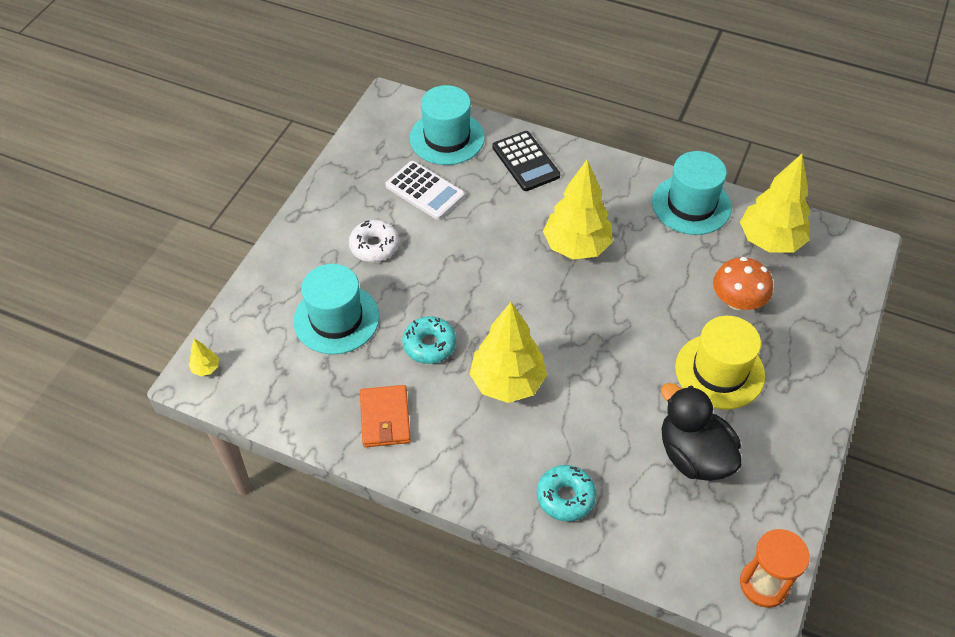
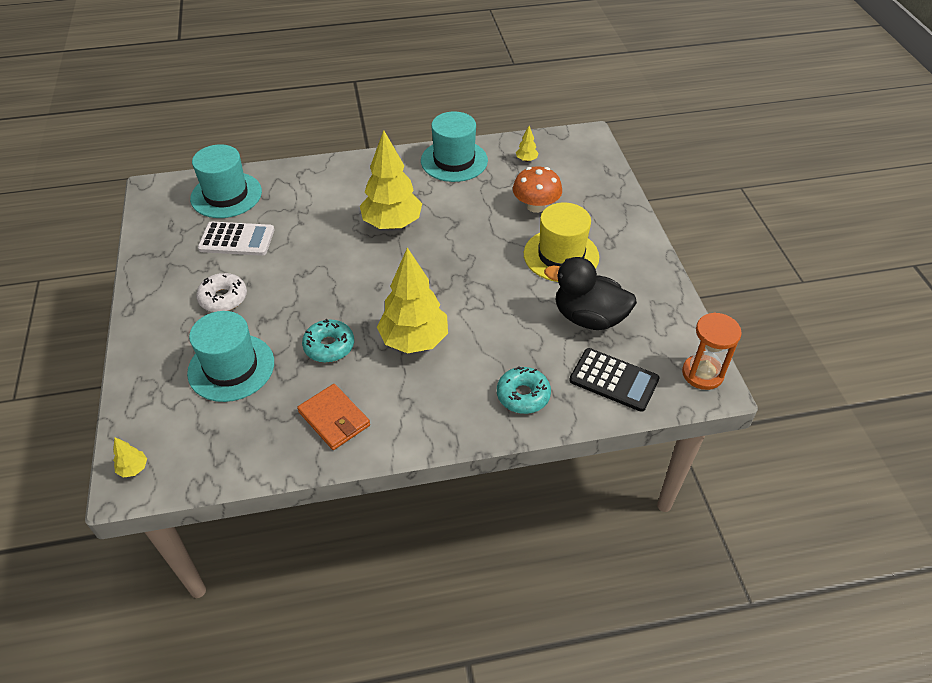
camera: 35 degrees left, 5 degrees down
(525, 161) = (306, 185): black calculator -> black calculator (613, 380)
(770, 241) = (526, 160): yellow tree -> yellow tree, size x0.40

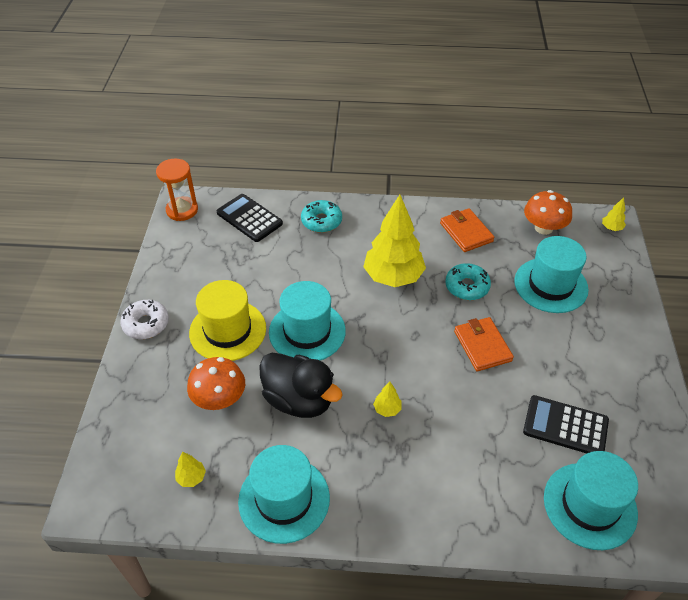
camera: 165 degrees left, 0 degrees up
(223, 298) = (568, 353): white donut -> white donut (146, 324)
(229, 448) = (543, 228): none -> orange mushroom
(237, 239) = (565, 426): white calculator -> black calculator
(310, 289) = (482, 346): none -> orange wallet
(392, 224) = (387, 409): yellow tree -> yellow tree, size x0.40
(485, 269) = (307, 331): none -> turquoise hat
(588, 318) = (239, 267): black duck -> black duck (299, 400)

